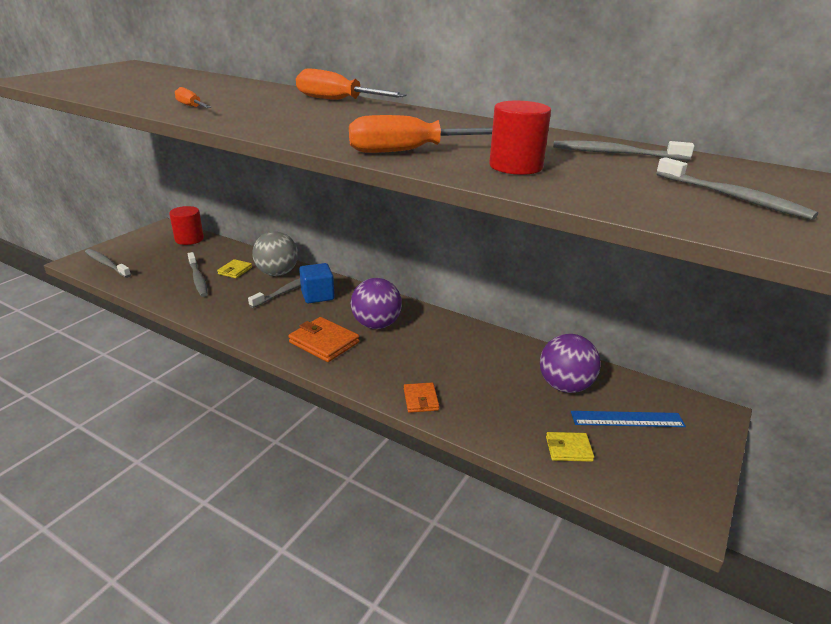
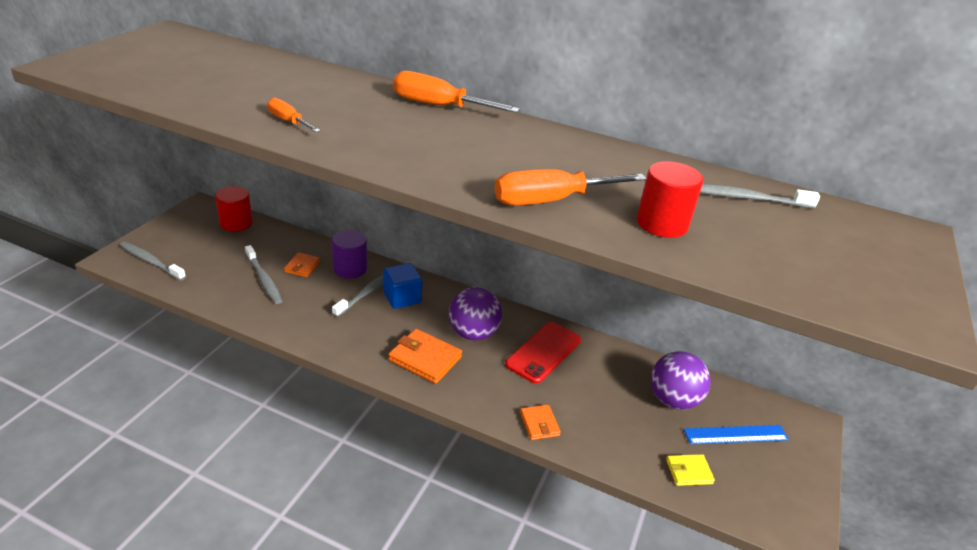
camera: 10 degrees left, 5 degrees up
(235, 270) = (302, 266): yellow wallet -> orange wallet
(277, 273) = (350, 269): grey ball -> purple cylinder
(441, 342) = (543, 352): none -> red phone
(732, 197) = (864, 266): grey toothbrush -> none

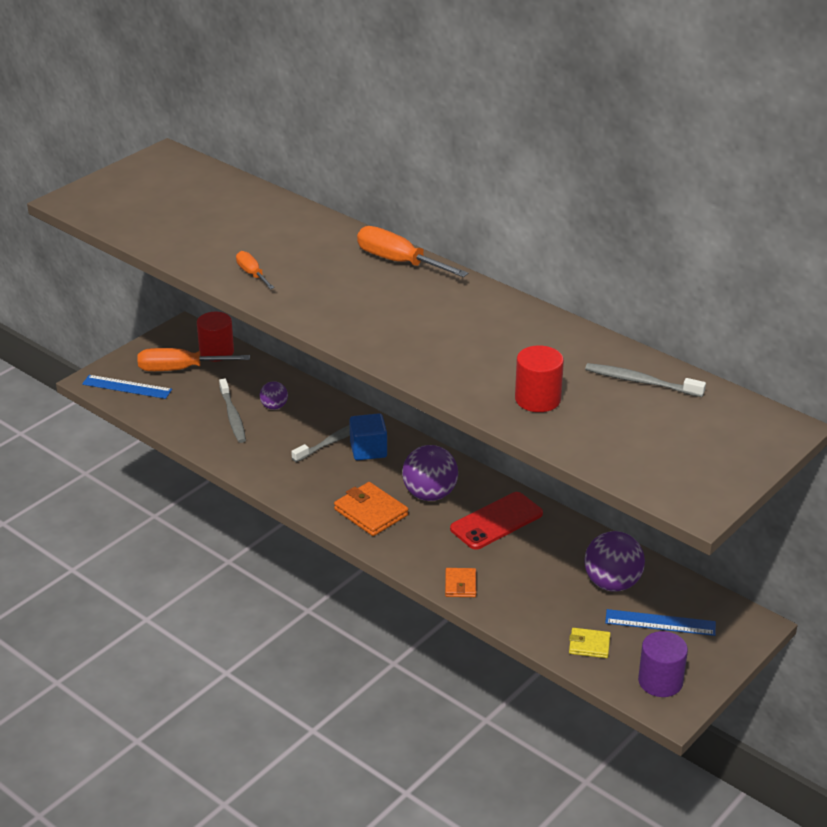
camera: 20 degrees right, 0 degrees up
(151, 261) = (127, 387): grey toothbrush -> blue ruler
(302, 266) = (274, 406): orange wallet -> purple ball
(350, 269) = (323, 414): purple cylinder -> purple cylinder (660, 681)
(551, 201) = (450, 370): orange screwdriver -> orange screwdriver (180, 369)

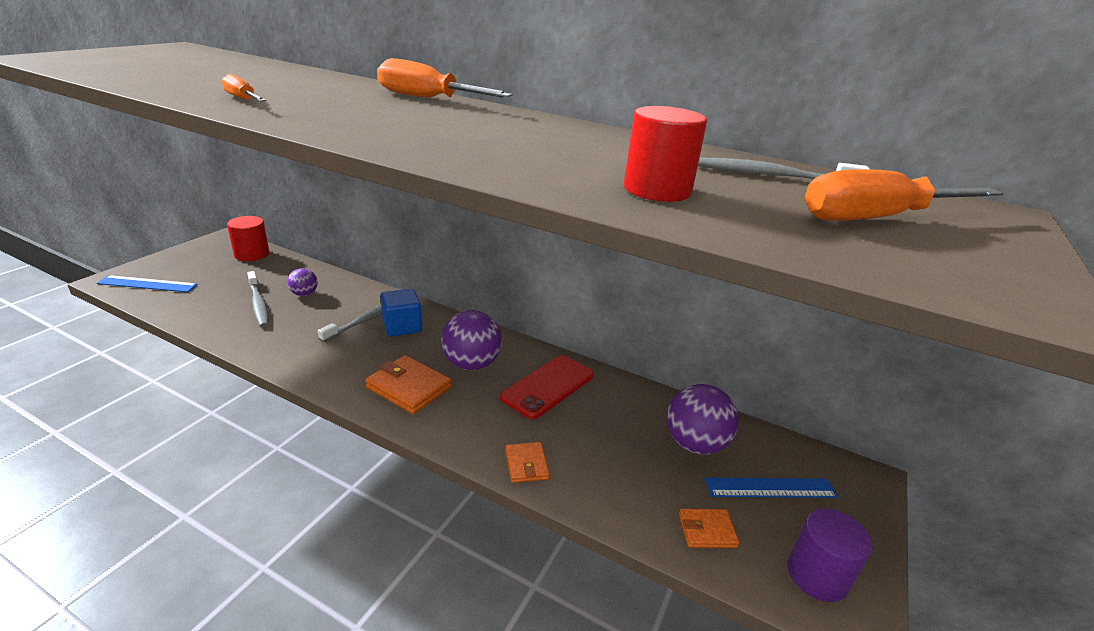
camera: 15 degrees left, 5 degrees down
(180, 369) = (210, 268): orange screwdriver -> orange screwdriver (875, 218)
(589, 645) = (706, 530): yellow wallet -> orange wallet

